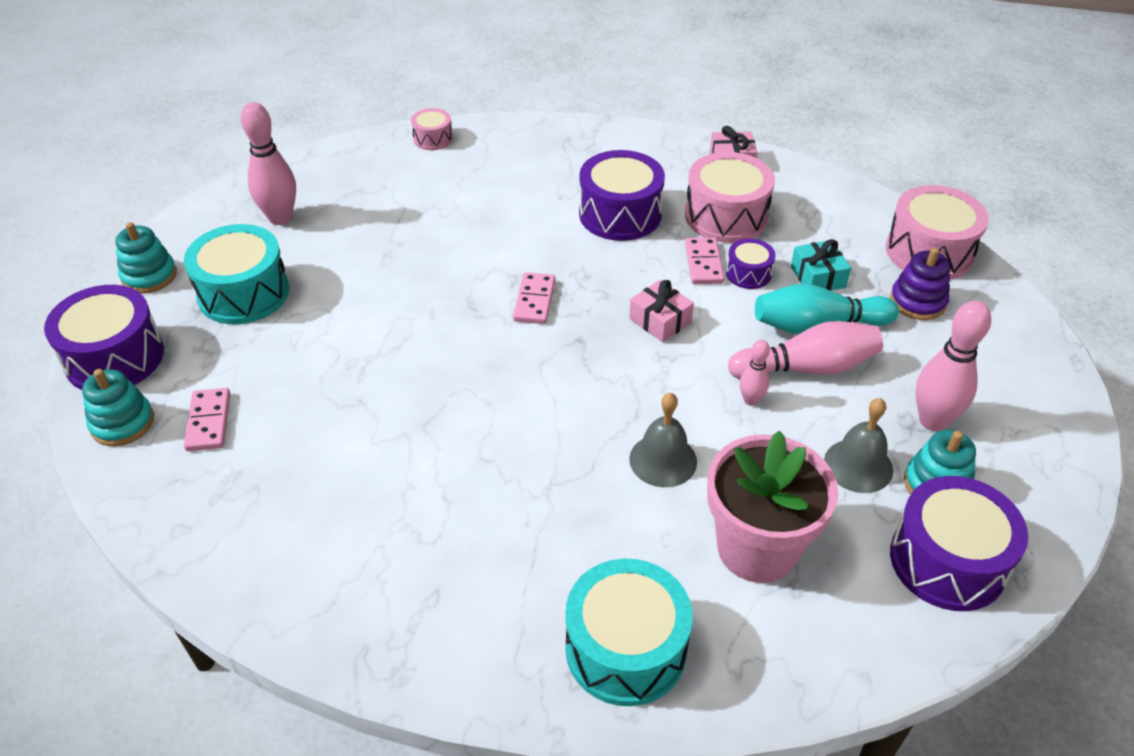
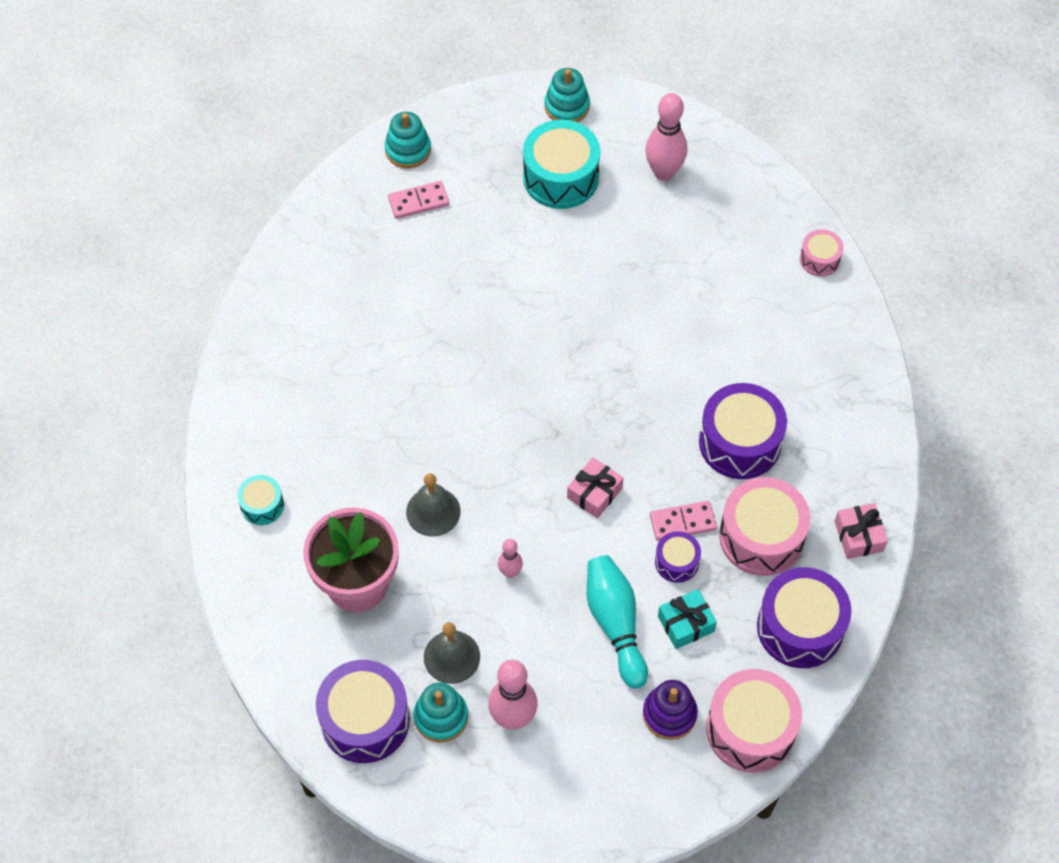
camera: 80 degrees right, 15 degrees up
(114, 358) = (471, 119): purple drum -> purple drum (800, 627)
(534, 301) = (599, 391): pink domino -> none
(625, 649) = (262, 505): turquoise drum -> turquoise drum, size x0.52
(807, 368) = (558, 616): pink bowling pin -> none

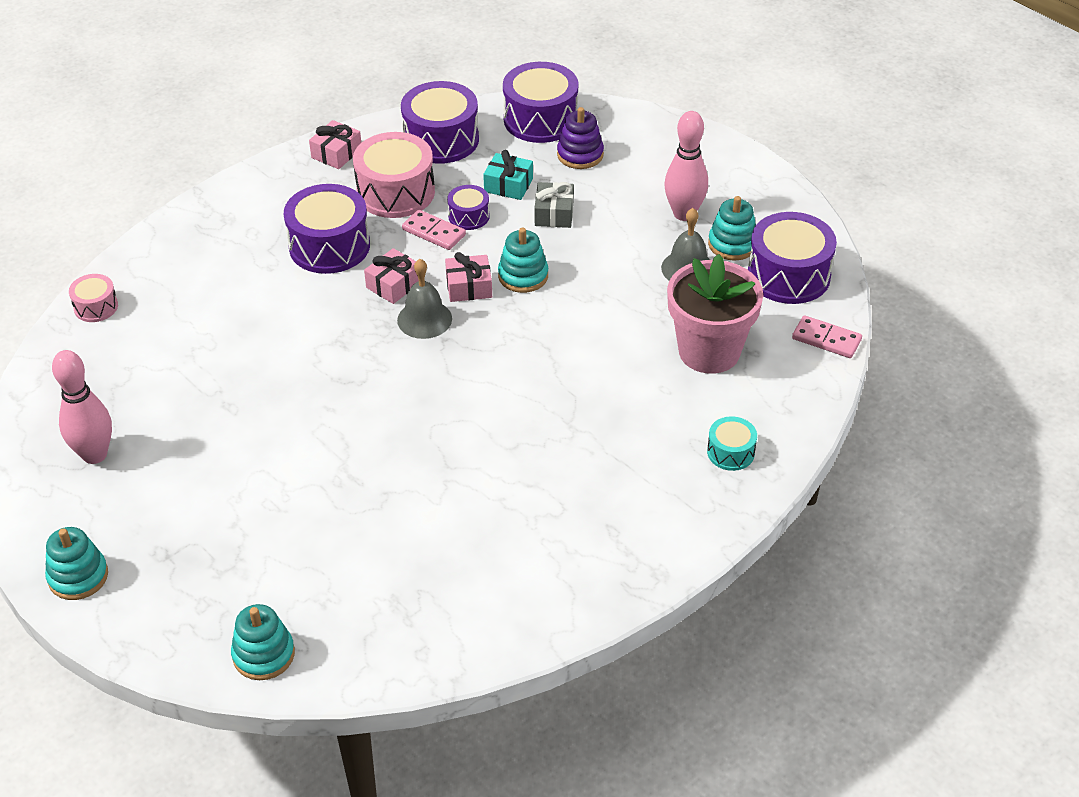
camera: 135 degrees left, 15 degrees down
(418, 202) = (318, 596): pink domino -> pink domino (826, 339)
(433, 511) = (599, 356): grey bell -> grey bell (424, 319)
(510, 572) = (588, 285): pink bowling pin -> none
(561, 177) = (176, 518): turquoise drum -> none
(567, 538) = (523, 276): none -> turquoise stacking toy
(615, 624) = (554, 214): turquoise bowling pin -> grey gift
(649, 448) = (394, 285): none -> pink gift
(750, 729) = (540, 119): pink drum -> purple drum

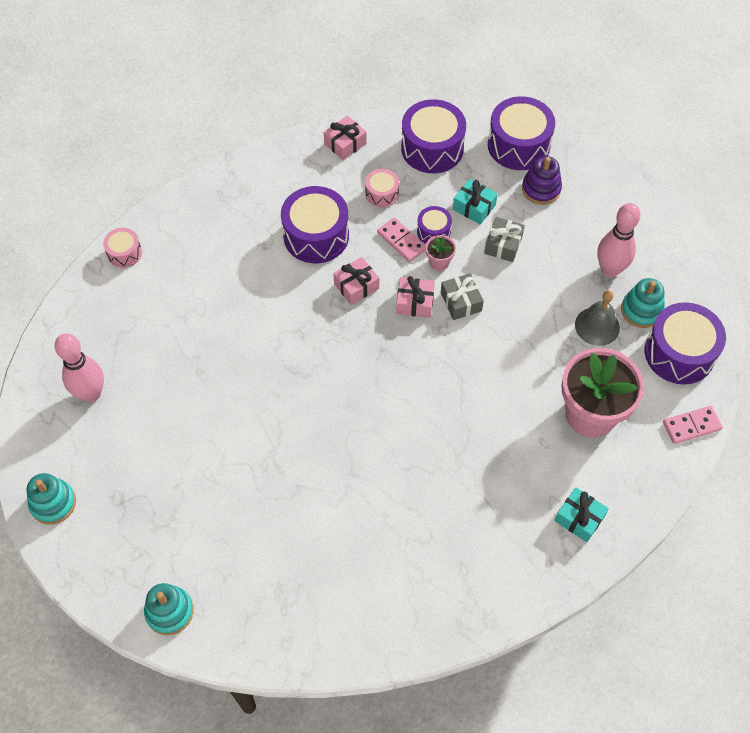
camera: 15 degrees right, 15 degrees up
(395, 192) = (382, 194): pink drum -> pink drum, size x0.52
(424, 319) = (371, 326): grey bell -> none
(485, 244) = (439, 262): none -> pink flower pot
(523, 276) = (461, 302): turquoise stacking toy -> grey gift
(730, 452) = (579, 518): turquoise drum -> turquoise gift
(826, 339) = (691, 426): pink domino -> pink domino turned 60 degrees counterclockwise

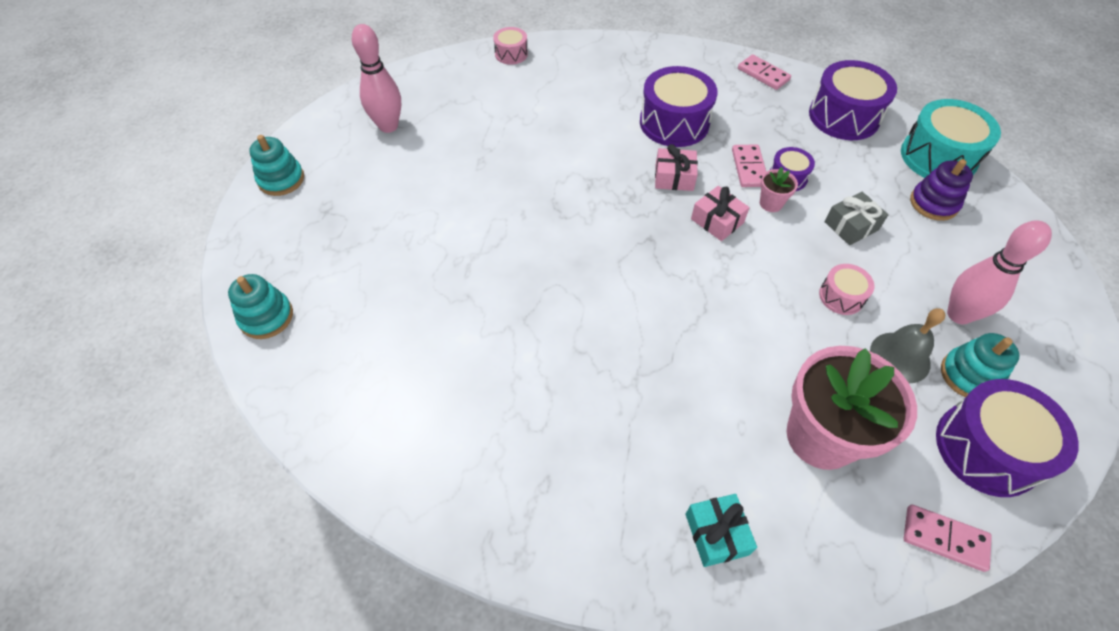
camera: 40 degrees right, 5 degrees down
(345, 143) = (763, 74): pink gift -> pink domino
(382, 194) = (763, 124): pink drum -> pink drum (841, 296)
(461, 302) = (764, 246): grey gift -> none
(474, 207) = (846, 180): turquoise gift -> none
(518, 145) = (938, 157): purple drum -> turquoise drum

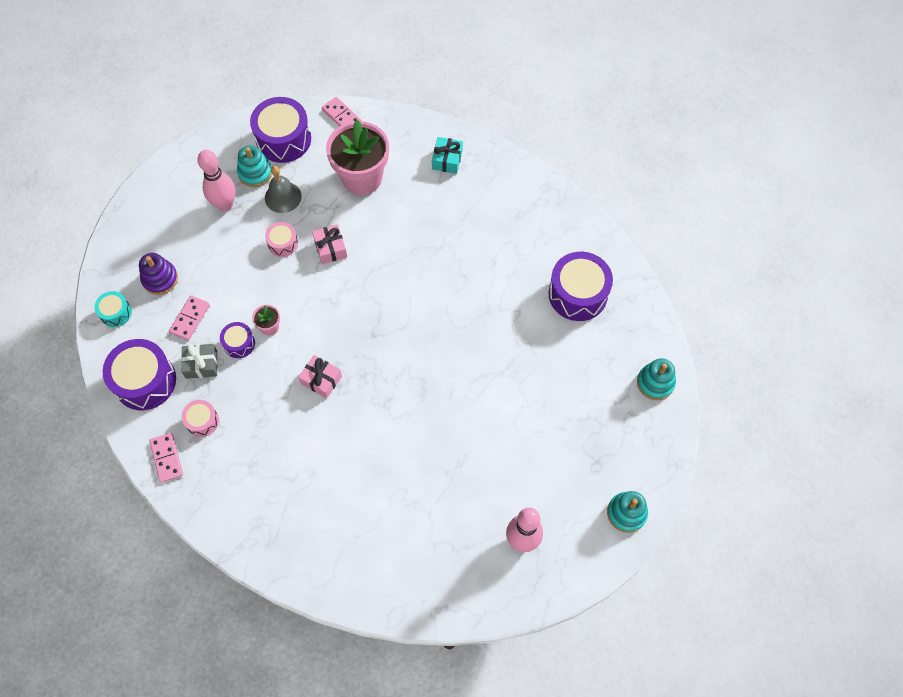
camera: 155 degrees left, 10 degrees up
(511, 54) = (373, 594): pink drum -> pink drum (202, 421)
(674, 123) = (283, 435): purple drum -> purple drum (578, 294)
(717, 221) = (318, 329): pink gift -> pink gift (330, 248)
(749, 168) = (260, 364): pink domino -> pink domino (190, 319)
(851, 226) = (231, 286): grey gift -> grey gift (201, 364)
(938, 157) = (116, 313): turquoise drum -> turquoise drum, size x0.52

